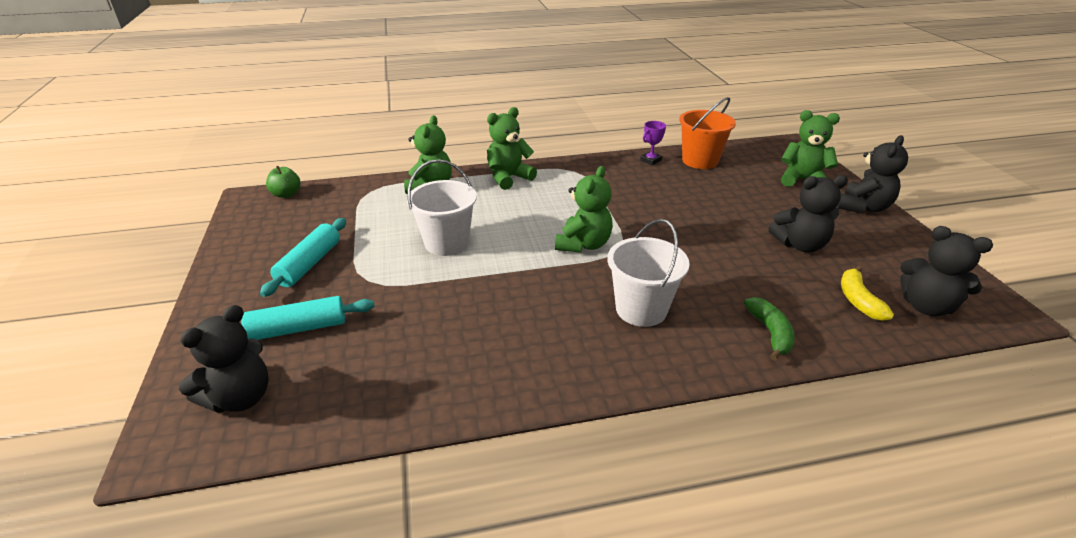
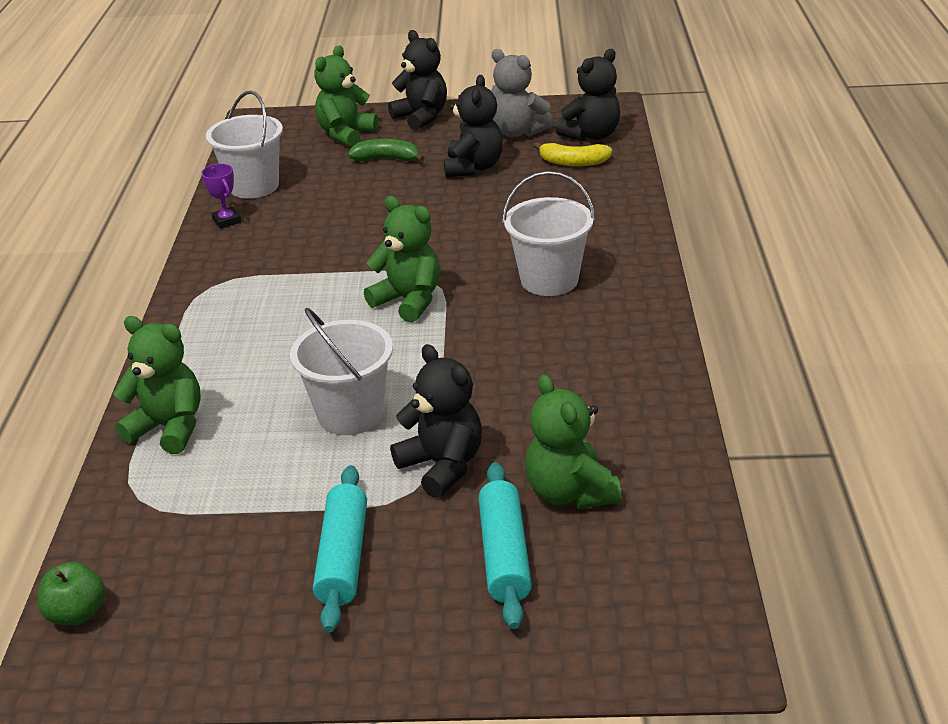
camera: 75 degrees left, 0 degrees up
(240, 397) = (631, 595): black teddy bear -> black teddy bear (442, 465)
(309, 264) = (343, 557): turquoise rolling pin -> turquoise rolling pin turned 60 degrees clockwise
(508, 178) = (193, 346): green teddy bear -> green teddy bear (570, 492)
(700, 161) = (254, 186): orange bucket -> white bucket
(770, 333) = (606, 216): green banana -> green banana (387, 159)
(887, 260) = (518, 132): none -> grey teddy bear

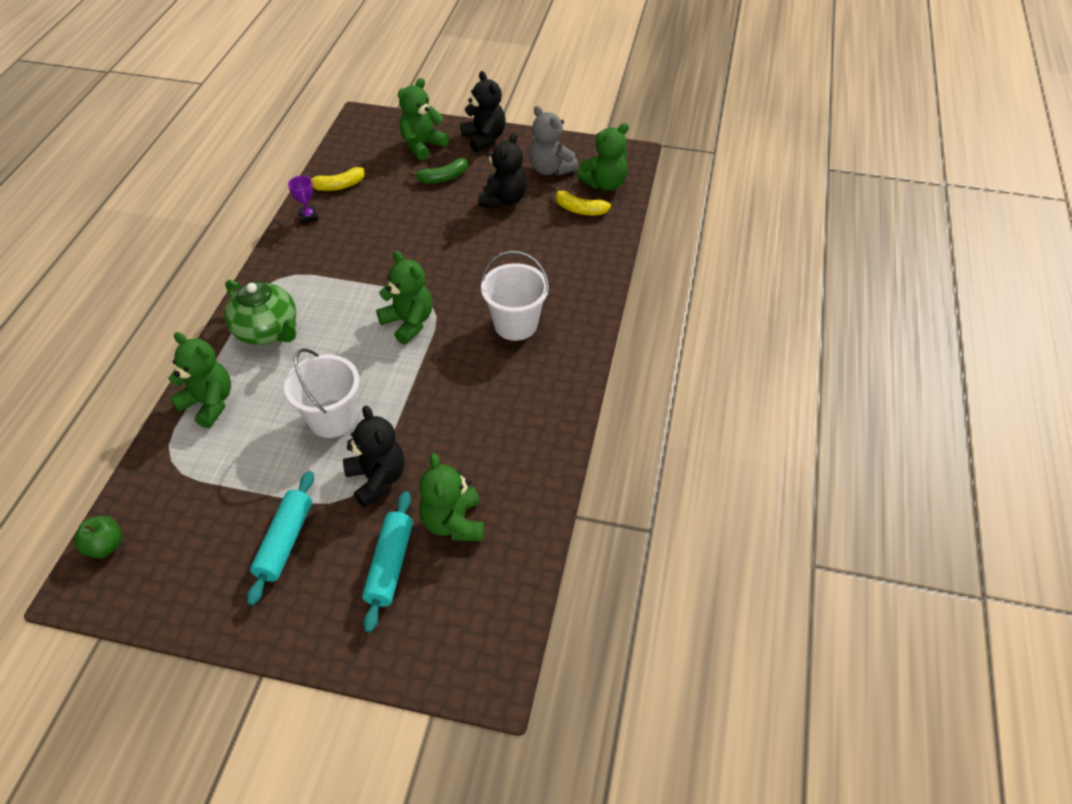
camera: 10 degrees right, 15 degrees up
(220, 340) = (267, 331): none -> green teapot
(254, 186) = (338, 186): white bucket -> yellow banana
(387, 159) = (443, 178): green banana -> green banana turned 135 degrees clockwise
(591, 135) = (604, 183): black teddy bear -> green teddy bear

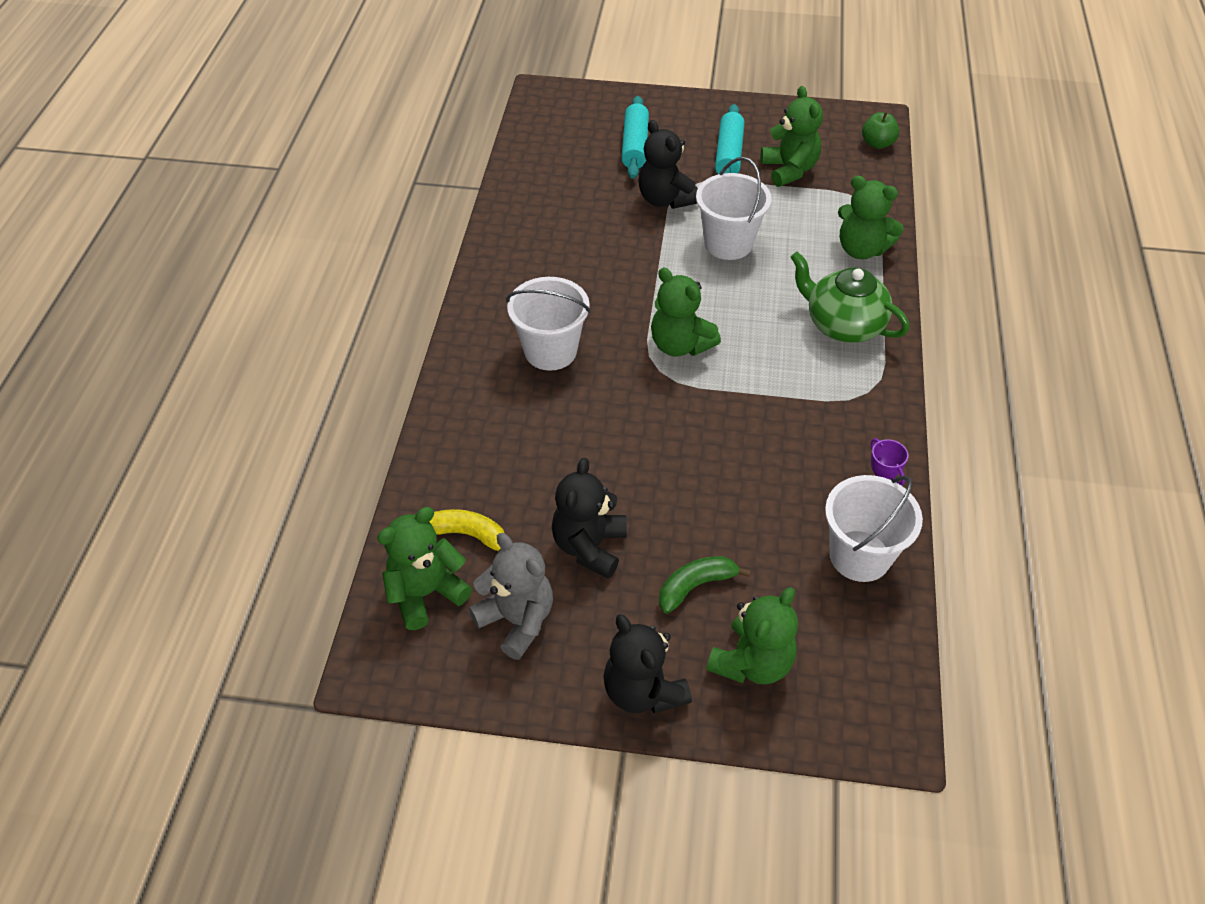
camera: 175 degrees right, 0 degrees up
(338, 186) = (859, 556): yellow banana -> white bucket
(453, 522) = (587, 174): green teddy bear -> green teddy bear (789, 170)

